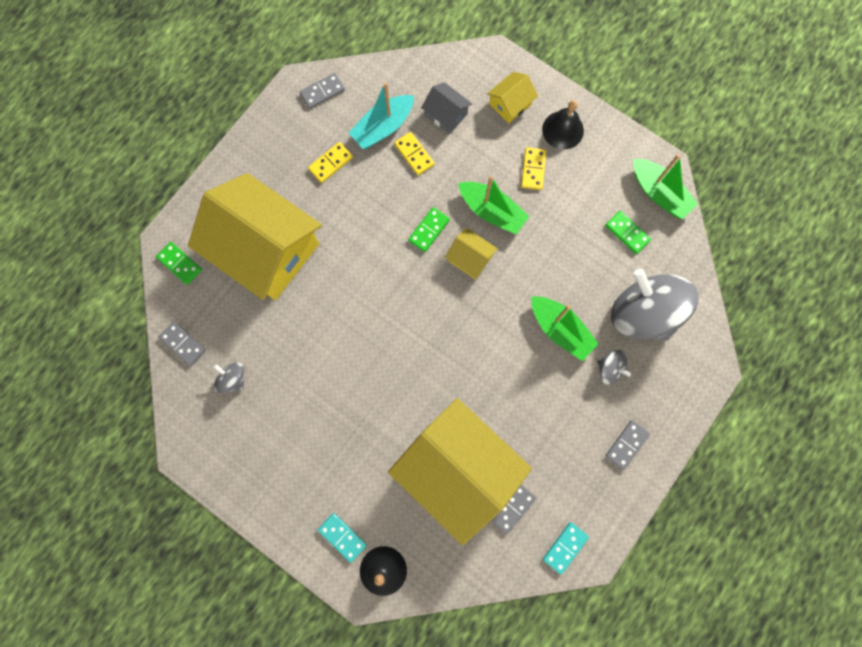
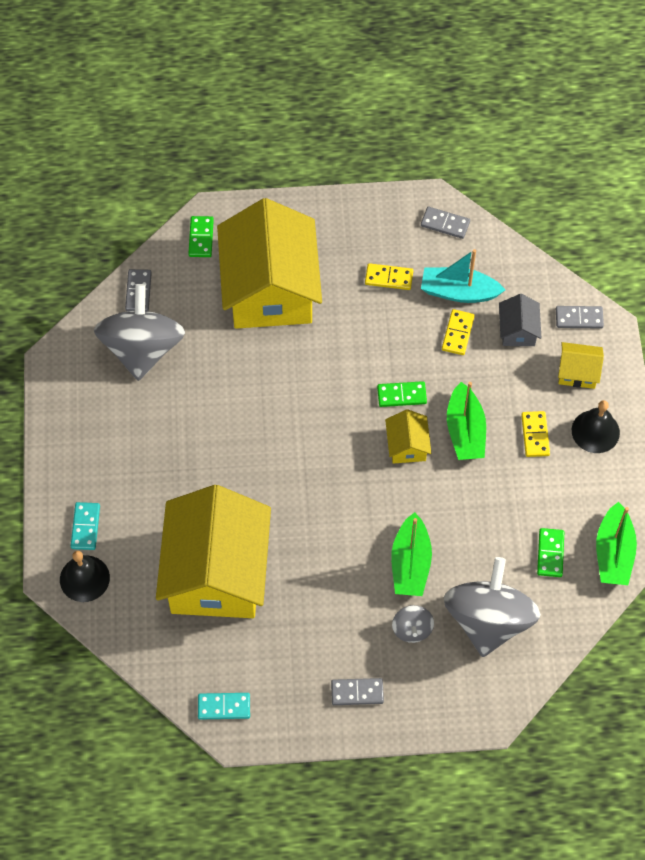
camera: 50 degrees right, 15 degrees down
(233, 379) = (142, 349): grey spinning top -> grey spinning top, size x2.30
(512, 508) = (221, 640): grey domino -> grey domino (579, 318)
(533, 169) = (535, 435): yellow domino -> yellow domino turned 60 degrees counterclockwise

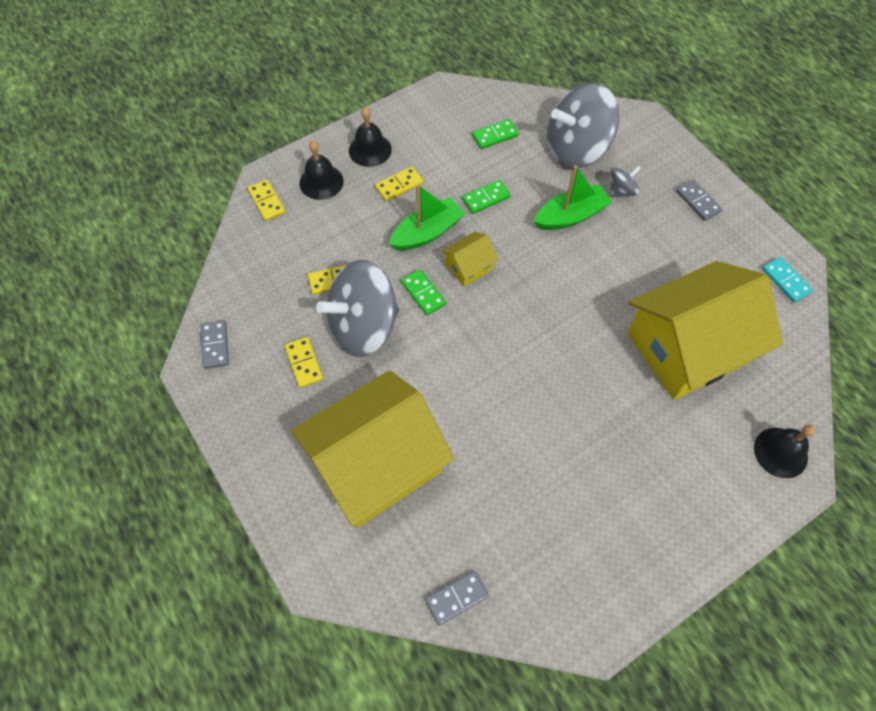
camera: 120 degrees left, 0 degrees up
(85, 527) = (736, 483): turquoise domino -> none
(142, 349) = (521, 549): grey spinning top -> grey spinning top (363, 326)
(201, 238) = (352, 571): green domino -> green domino (486, 198)
(459, 292) = (288, 299): turquoise boat -> none
(518, 330) = (304, 238): grey house -> none
(577, 372) = (321, 182): yellow house -> black bell
(579, 318) = (267, 201): grey domino -> yellow domino
(613, 553) = (466, 101): green boat -> none

